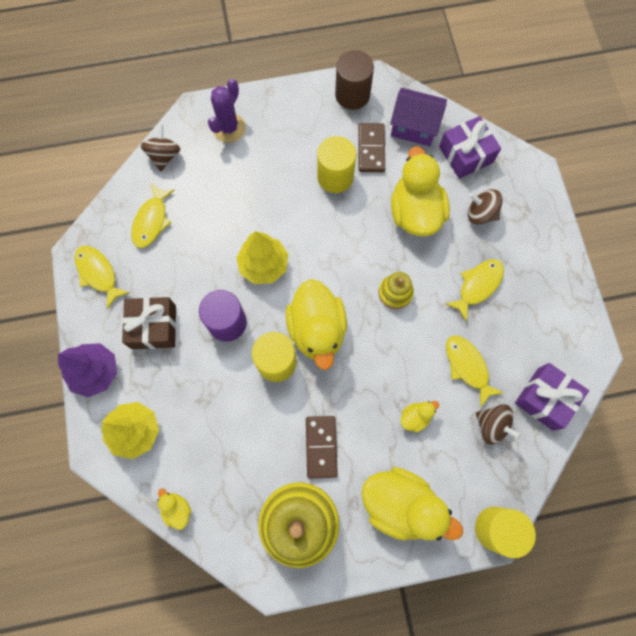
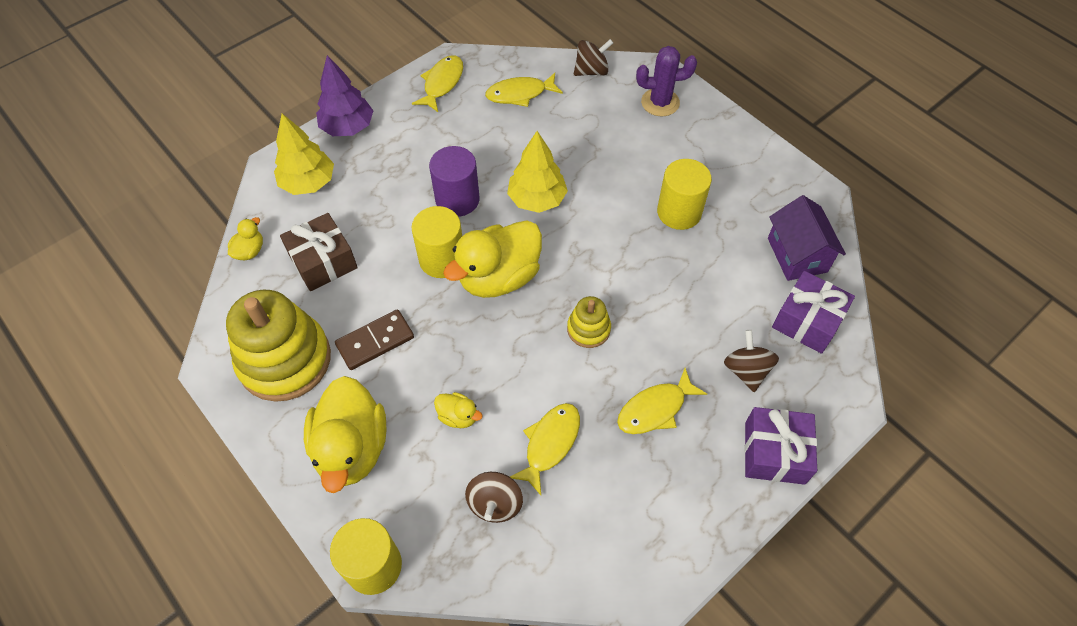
camera: 60 degrees right, 15 degrees down
(154, 327) = (417, 146): brown gift -> brown gift (323, 261)
(352, 95) = (785, 182): brown cylinder -> none
(371, 149) = (737, 228): brown domino -> none
(415, 212) = (696, 304): yellow duck -> none
(478, 286) = (655, 409): yellow fish -> yellow fish turned 135 degrees clockwise
(545, 399) = (564, 551): purple gift -> purple gift (774, 453)

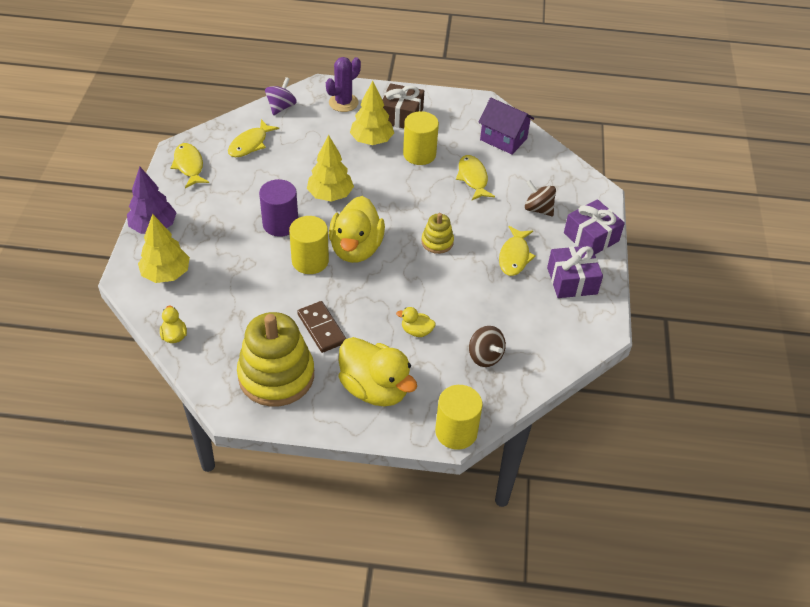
camera: 45 degrees left, 10 degrees down
(323, 261) = (234, 310): brown gift -> brown gift (401, 116)
(375, 341) = (322, 328): brown domino -> brown domino turned 45 degrees counterclockwise
(458, 416) = (416, 331): yellow duck -> yellow duck turned 150 degrees counterclockwise
(550, 443) = (480, 309): yellow fish -> yellow fish (473, 178)
(591, 71) = (281, 107): brown spinning top -> purple spinning top
(644, 164) = (372, 140): none -> yellow tree
(807, 321) = (542, 167): purple gift -> purple gift (572, 281)

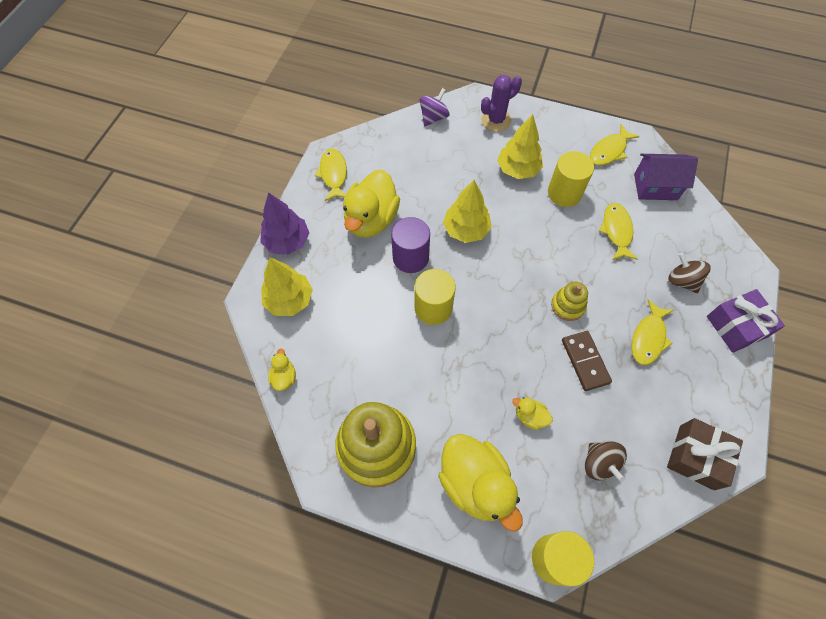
camera: 15 degrees right, 15 degrees up
(250, 144) = (396, 157): yellow fish -> yellow fish (609, 151)
(322, 328) = (432, 395): brown domino -> brown domino (585, 361)
(356, 248) = (482, 300): yellow duck -> yellow duck (371, 220)
(401, 116) = (552, 144): brown gift -> brown gift (696, 457)
(503, 139) = (655, 187): purple house -> purple house turned 45 degrees counterclockwise
(572, 281) = (708, 380): purple gift -> none

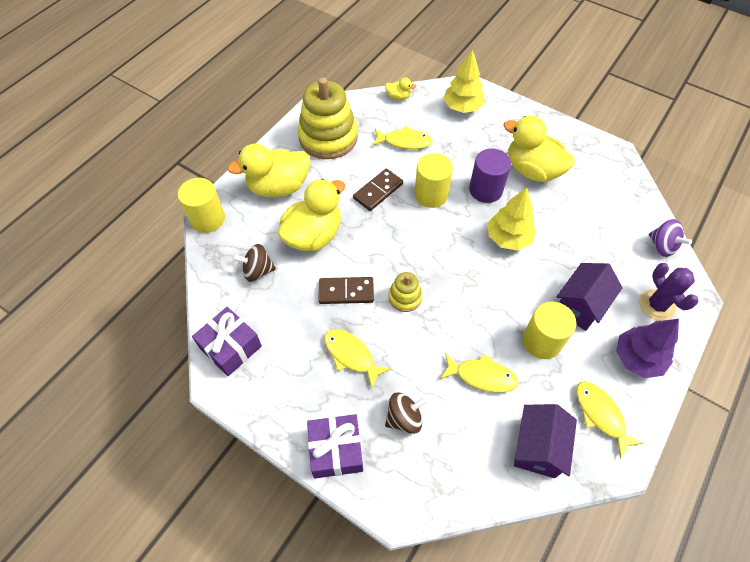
camera: 105 degrees right, 5 degrees down
(287, 241) = (519, 113): purple tree -> purple tree (637, 358)
(333, 174) = (589, 152): yellow fish -> yellow fish (404, 142)
(445, 363) = (378, 191): none -> brown domino
(518, 169) = (580, 305): yellow tree -> purple house
(530, 416) = (313, 235): yellow duck -> yellow duck, size x2.26
(696, 457) = (230, 347): brown gift -> purple gift

